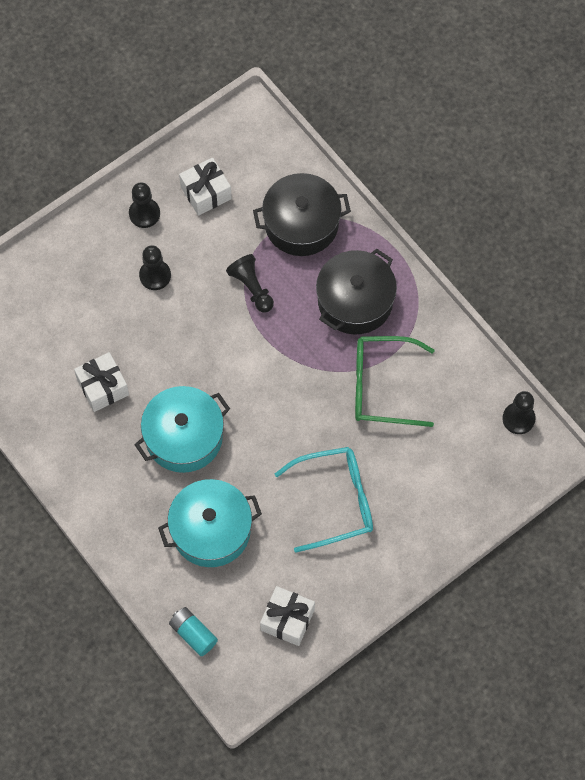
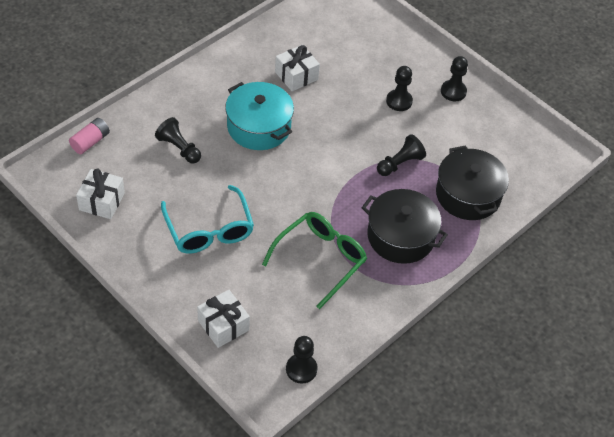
camera: 80 degrees right, 15 degrees down
(193, 634) = (90, 142): turquoise battery -> pink battery
(206, 193) = (482, 129): white gift -> white gift (223, 325)
(211, 530) = (179, 148): turquoise pot -> black pawn
(382, 386) = (320, 259): green glasses -> green glasses turned 45 degrees clockwise

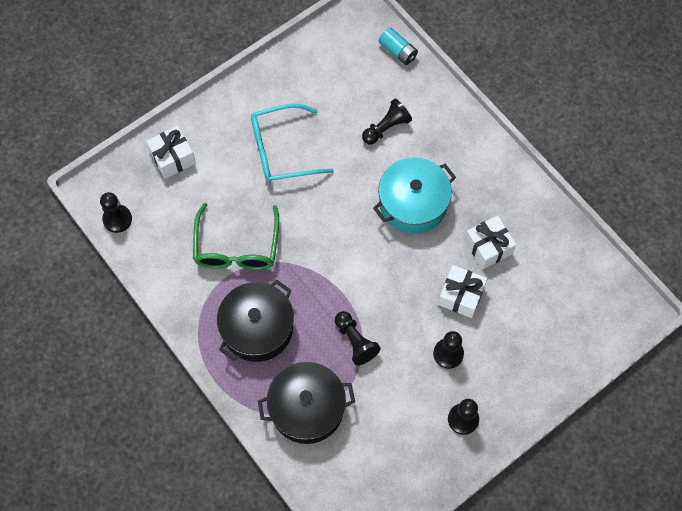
camera: 100 degrees right, 15 degrees up
(90, 142) = (397, 51): pink battery -> turquoise battery
(101, 201) = (323, 61): white gift -> white gift (461, 296)
(320, 259) = (237, 248): green glasses -> green glasses turned 45 degrees clockwise

